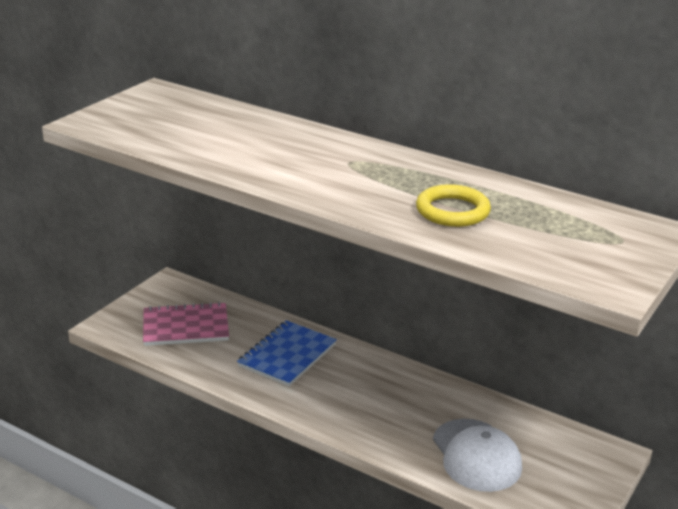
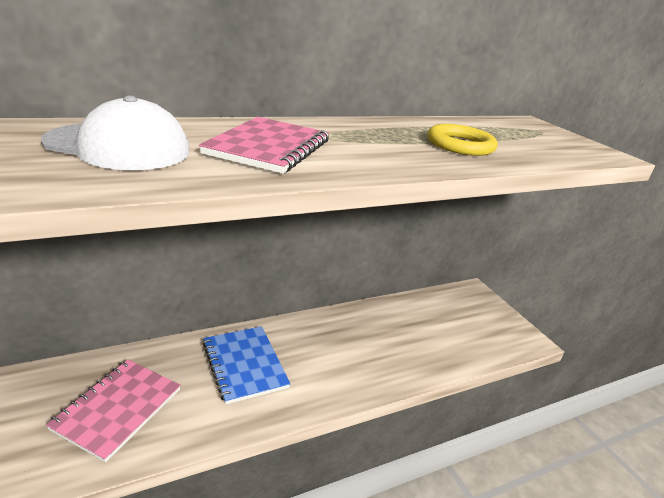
camera: 60 degrees left, 0 degrees up
(285, 155) = (269, 147): none -> pink notebook
(476, 455) = (445, 339): white cap -> white cap (119, 147)

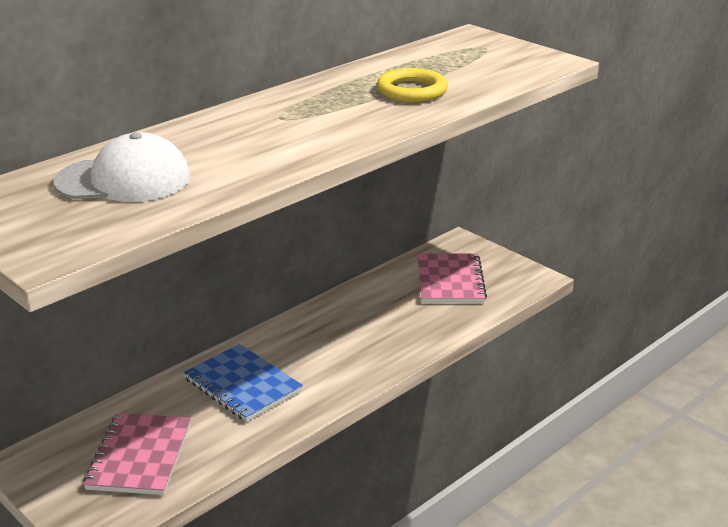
camera: 15 degrees left, 0 degrees up
(269, 147) = (245, 144): pink notebook -> pink notebook (450, 281)

